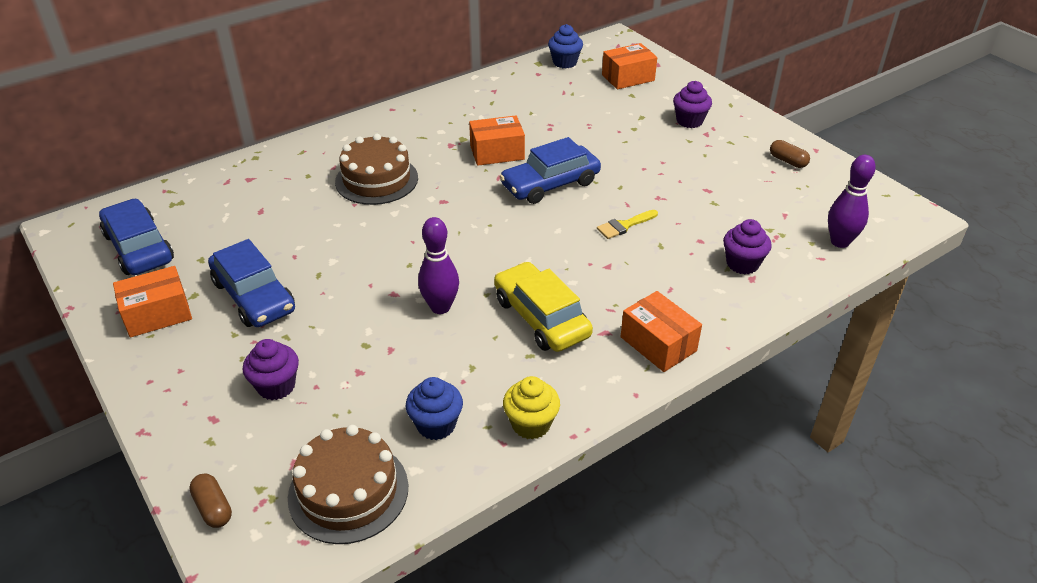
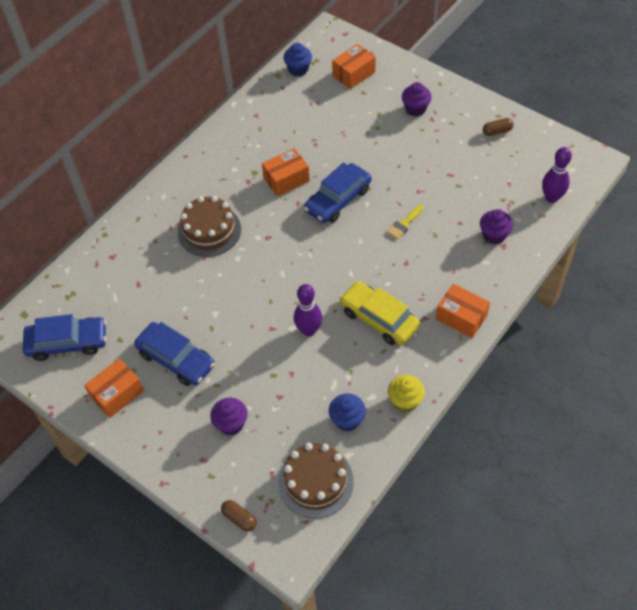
camera: 15 degrees left, 15 degrees up
(139, 247) = (67, 343): blue car -> blue car turned 135 degrees clockwise
(787, 161) = (497, 131): brown capsule -> brown capsule turned 45 degrees counterclockwise

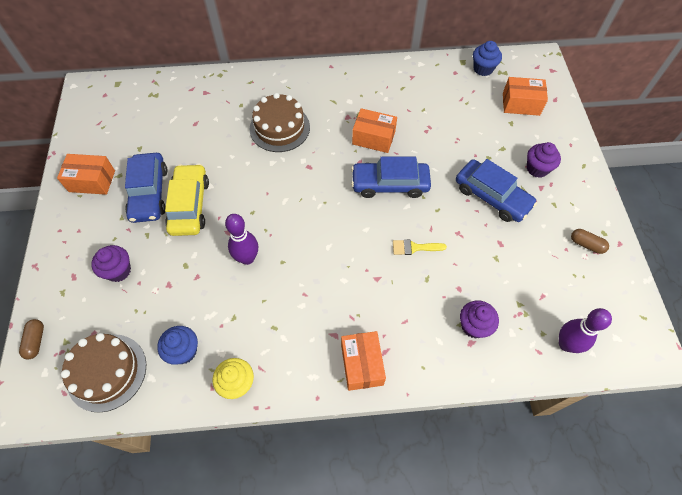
camera: 45 degrees right, 5 degrees up
(67, 343) = (113, 122): blue car -> blue car (492, 196)
(379, 318) = (302, 300): yellow car -> yellow car (189, 205)

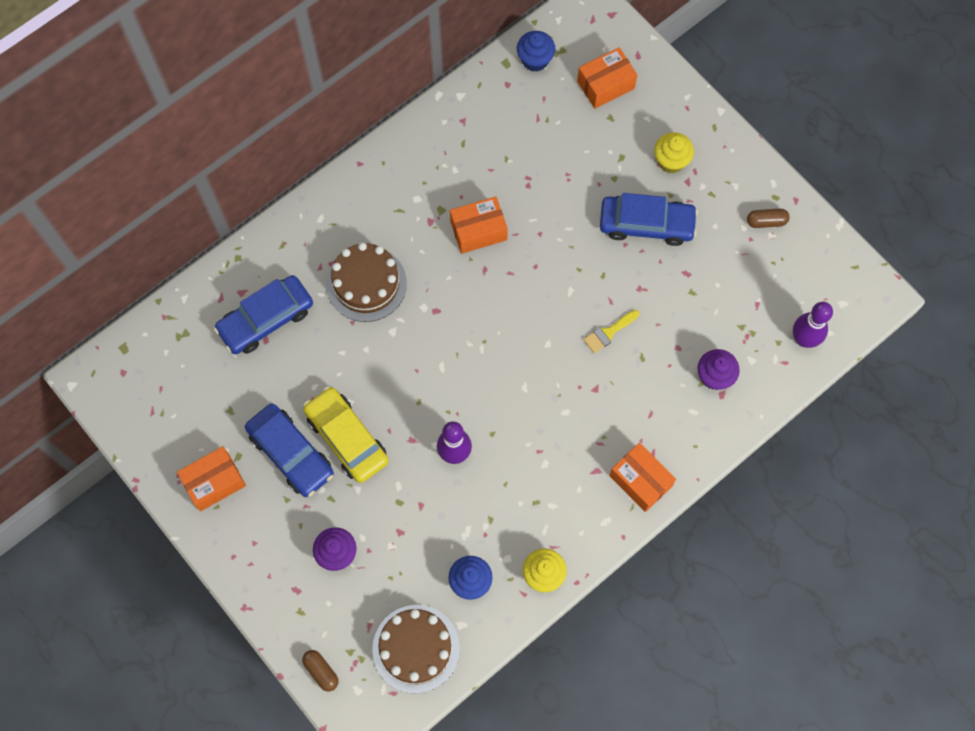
camera: 35 degrees left, 10 degrees up
(390, 184) = (535, 276): blue car -> blue car (266, 319)
(537, 169) = (671, 161): purple cupcake -> yellow cupcake

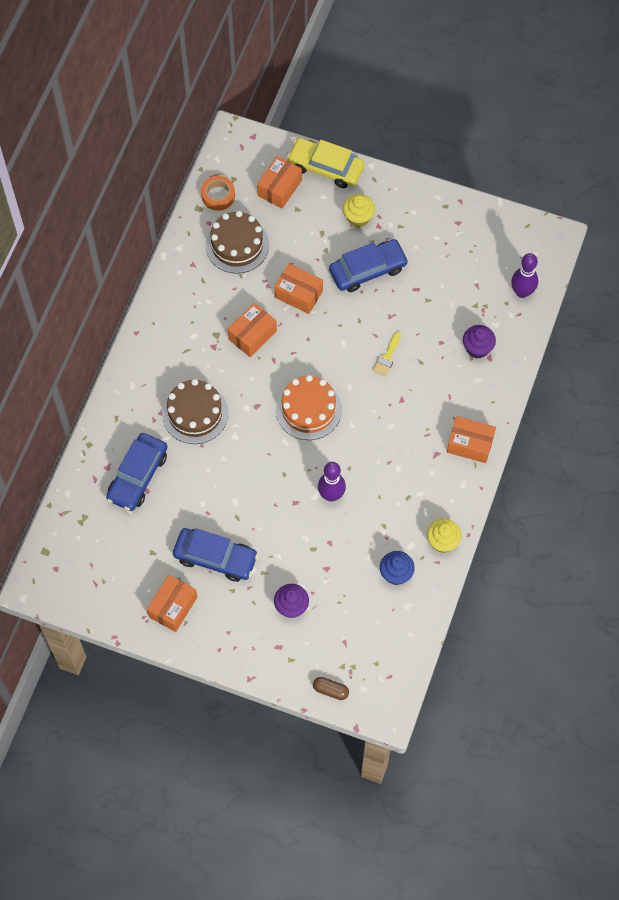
camera: 30 degrees left, 5 degrees down
(347, 438) = (249, 526): yellow car -> yellow car (325, 167)
(416, 648) = (386, 638): brown cake -> brown cake (237, 245)
(488, 345) = (308, 409): none -> orange cake
(535, 60) = (218, 196): blue cupcake -> orange tape
(555, 212) = (298, 294): none -> orange box
(766, 221) = (449, 226): brown capsule -> none

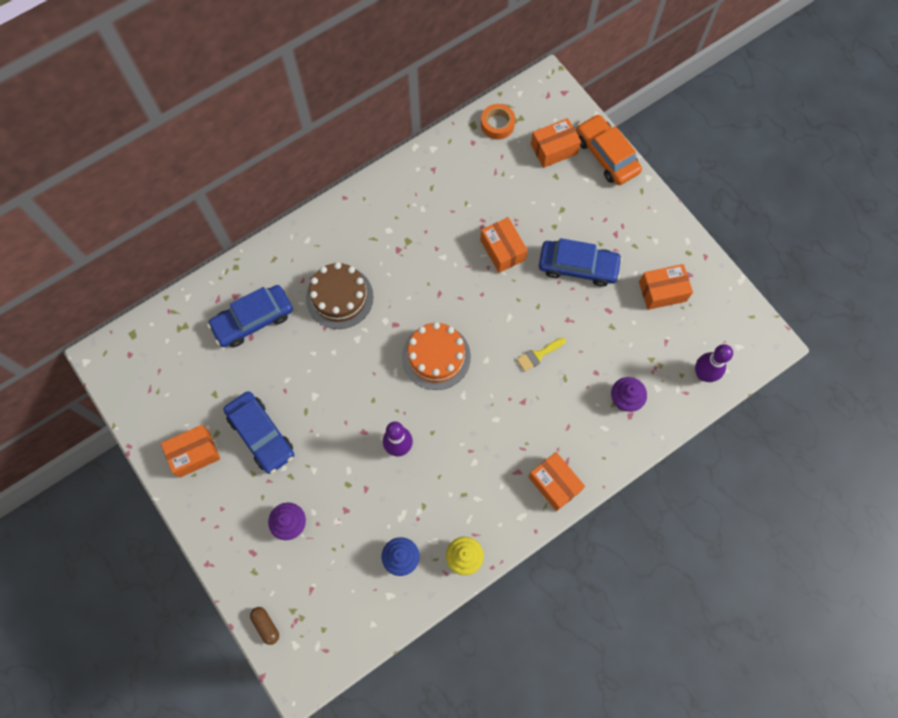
camera: 35 degrees right, 5 degrees up
(237, 245) = (482, 175): brown cake -> none
(252, 335) = (437, 261): orange box -> orange box (662, 291)
(325, 167) = (606, 155): yellow car -> orange car
(358, 218) = (603, 216): yellow cupcake -> none

